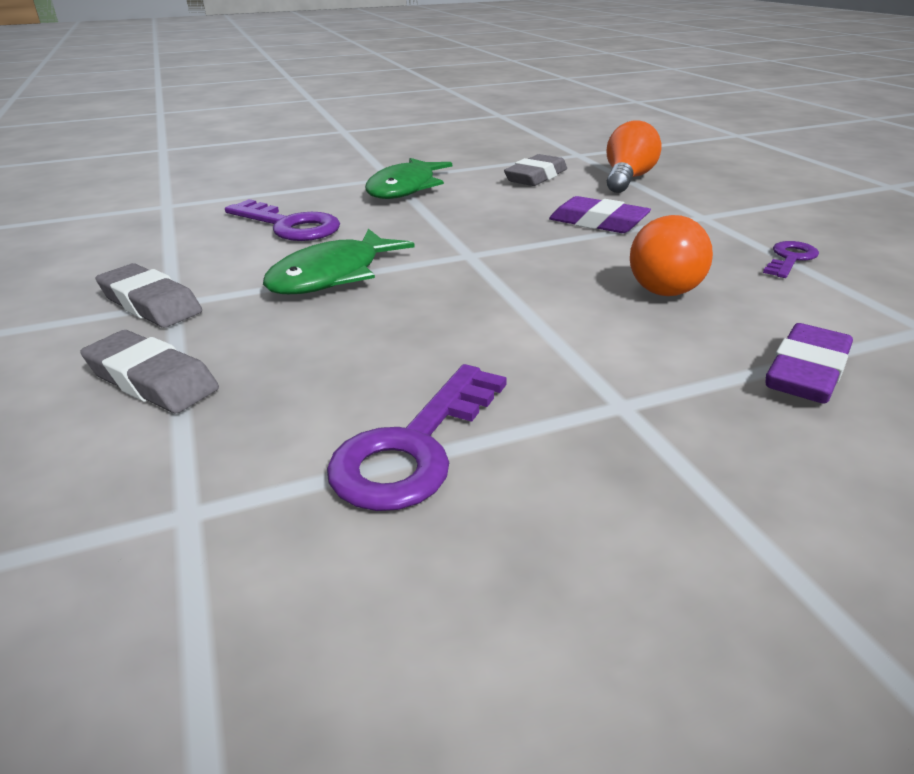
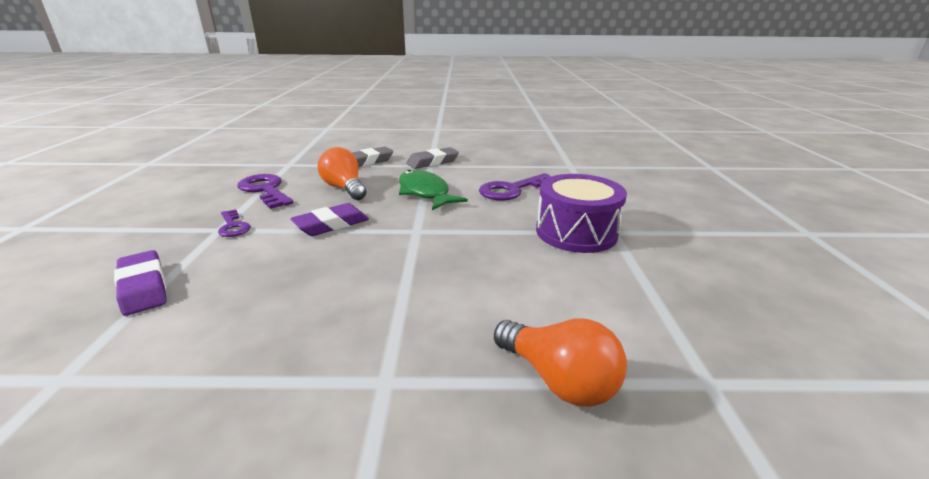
camera: 110 degrees right, 5 degrees down
(405, 188) = (576, 232): green fish -> purple drum
(536, 177) = (591, 307): grey eraser -> none
(598, 223) = (427, 299): purple eraser -> purple eraser (331, 225)
(671, 284) = (285, 287): orange light bulb -> orange light bulb (344, 188)
(790, 259) = (232, 381): purple key -> purple key (233, 226)

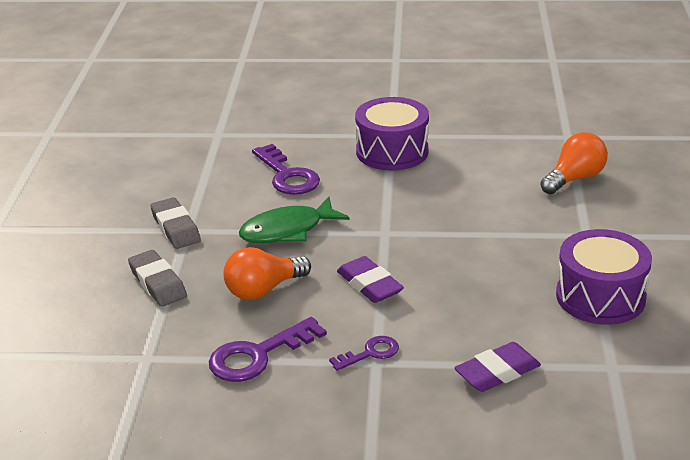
camera: 85 degrees left, 5 degrees up
(217, 381) = (600, 297): none -> purple drum

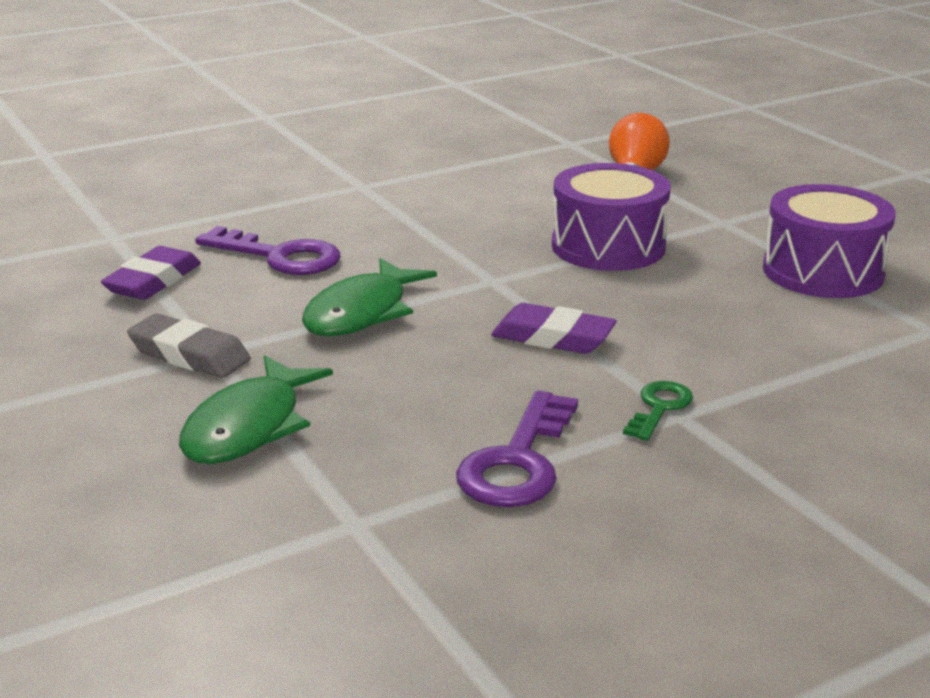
camera: 35 degrees left, 5 degrees down
(157, 283) = (249, 427): grey eraser -> green fish
(263, 290) = (420, 386): orange light bulb -> none
(370, 353) = (659, 408): purple key -> green key
(392, 152) = (387, 201): purple drum -> purple drum (608, 246)
(497, 372) = (830, 376): purple eraser -> purple eraser (153, 281)

